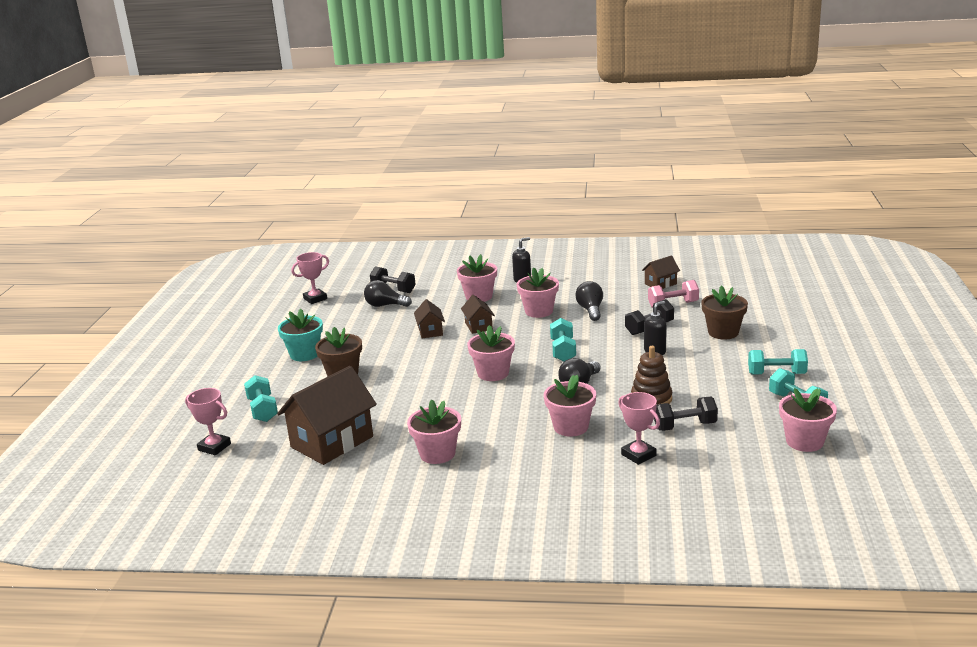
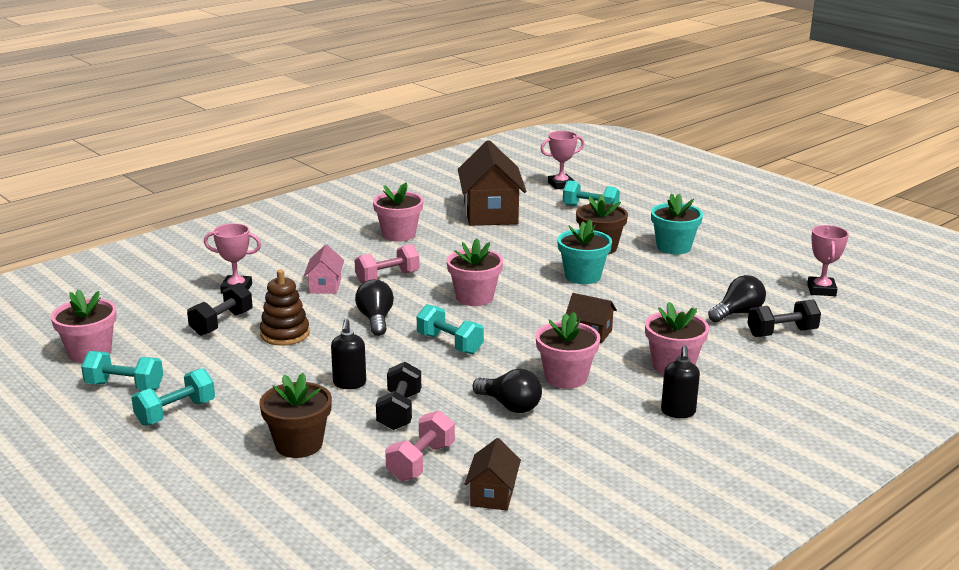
camera: 130 degrees right, 0 degrees up
(402, 359) = (582, 276): none -> turquoise flower pot
(430, 331) = (623, 308): brown house -> none
(517, 414) = (387, 277): none -> pink dumbbell
(571, 427) = (325, 286): pink flower pot -> pink house

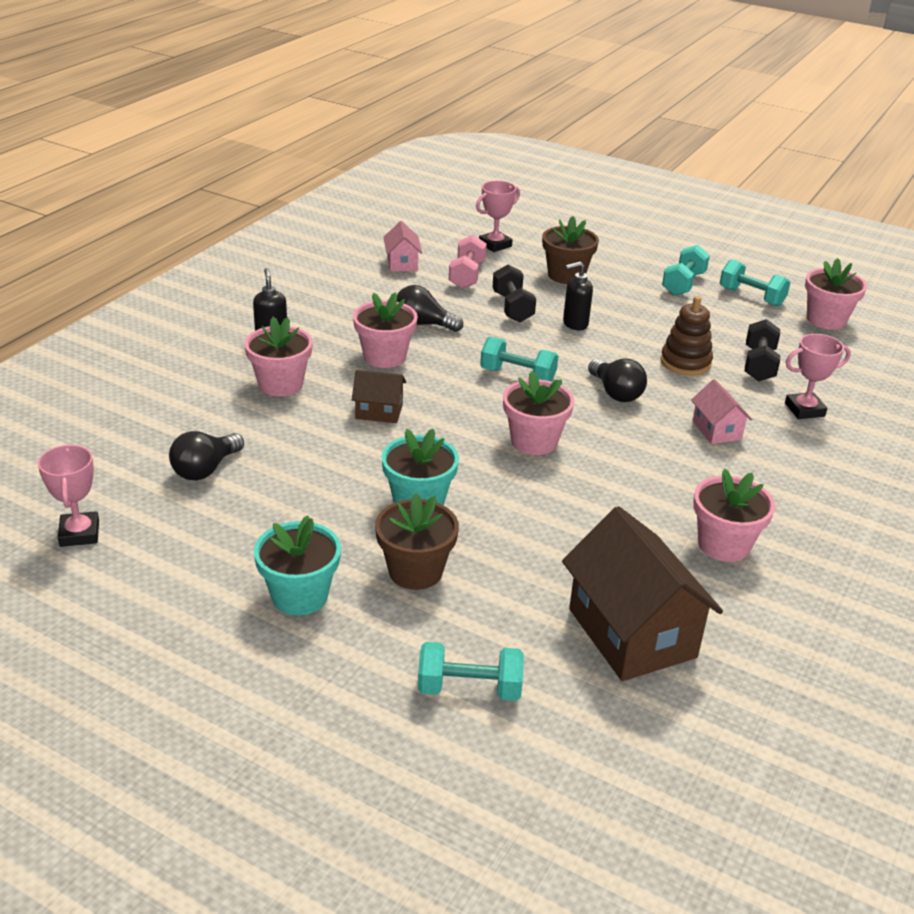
camera: 160 degrees right, 10 degrees up
(125, 386) = (751, 297): turquoise dumbbell -> turquoise dumbbell turned 45 degrees clockwise
(349, 384) = (575, 324): black soap dispenser -> black soap dispenser turned 90 degrees counterclockwise
(387, 277) = (660, 455): pink dumbbell -> none
(492, 494) = (402, 263): brown house -> pink house
(561, 185) = (563, 777): pink trophy -> pink trophy (495, 245)
(782, 333) = (154, 446): black dumbbell -> none

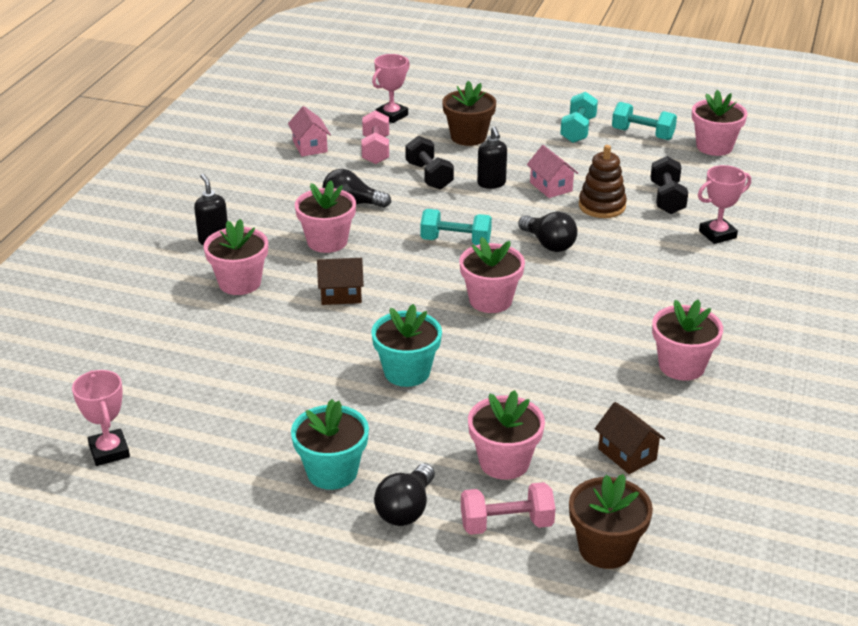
camera: 10 degrees left, 0 degrees up
(205, 469) = (201, 374): black light bulb -> black light bulb (406, 509)
(415, 571) = (426, 433): brown flower pot -> brown flower pot (605, 548)
(469, 689) = (506, 524): turquoise dumbbell -> pink dumbbell
(490, 618) = (504, 462): none -> pink flower pot
(575, 324) = (491, 183): black soap dispenser -> black soap dispenser turned 75 degrees counterclockwise
(632, 633) = (627, 454): brown house -> brown house, size x0.49
(716, 430) = (647, 265): pink house -> pink house (551, 187)

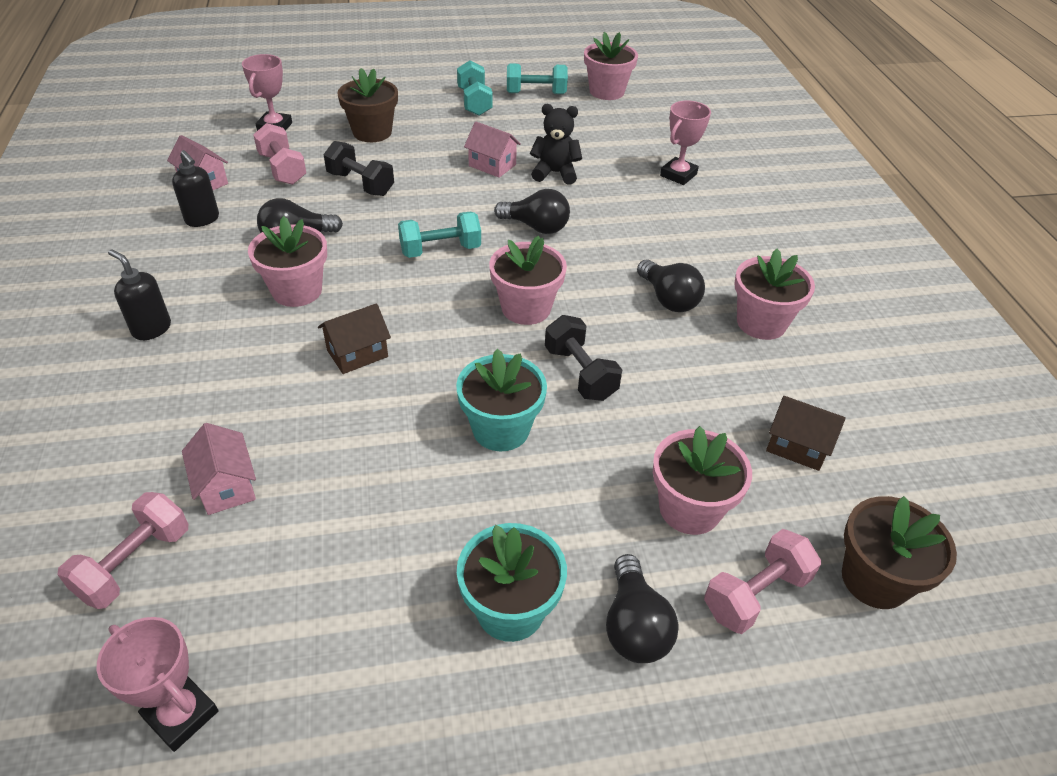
camera: 30 degrees left, 10 degrees up
(126, 370) = (135, 563): none -> pink dumbbell
(203, 347) = (226, 486): none -> pink house
(240, 283) = (221, 377): pink flower pot -> none
(491, 183) = (431, 176): black soap dispenser -> black soap dispenser (202, 219)
(602, 206) = (555, 173): brown stacking toy -> black teddy bear
(615, 326) = (668, 299): none -> black light bulb
(667, 198) = (607, 151): black dumbbell -> black dumbbell (580, 373)

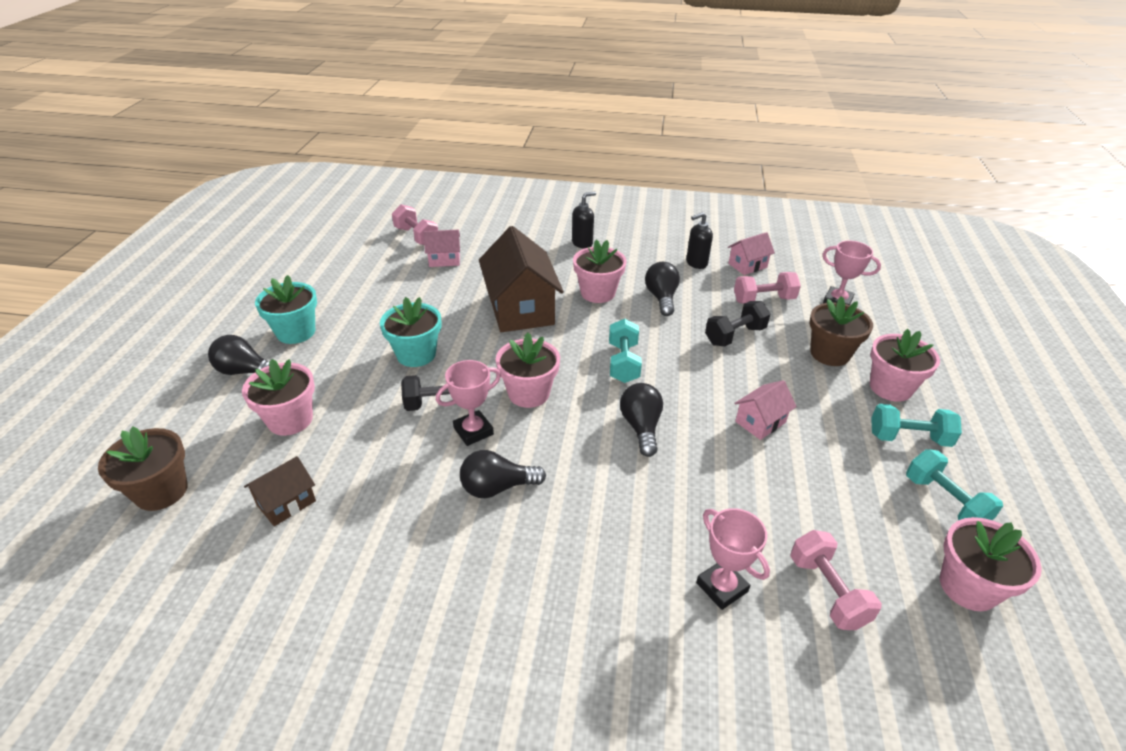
camera: 110 degrees right, 5 degrees down
(181, 714) = (333, 245): pink trophy -> pink trophy (473, 431)
(357, 353) = (521, 309): brown house -> brown house, size x2.02
(536, 93) = (944, 501): turquoise dumbbell -> turquoise dumbbell turned 45 degrees counterclockwise
(536, 227) = (641, 427): black light bulb -> black light bulb turned 135 degrees clockwise
(555, 173) = (739, 467): black teddy bear -> none
(756, 594) = (212, 427): pink dumbbell -> pink dumbbell (827, 591)
(761, 323) = (429, 547): pink flower pot -> pink flower pot (890, 387)

